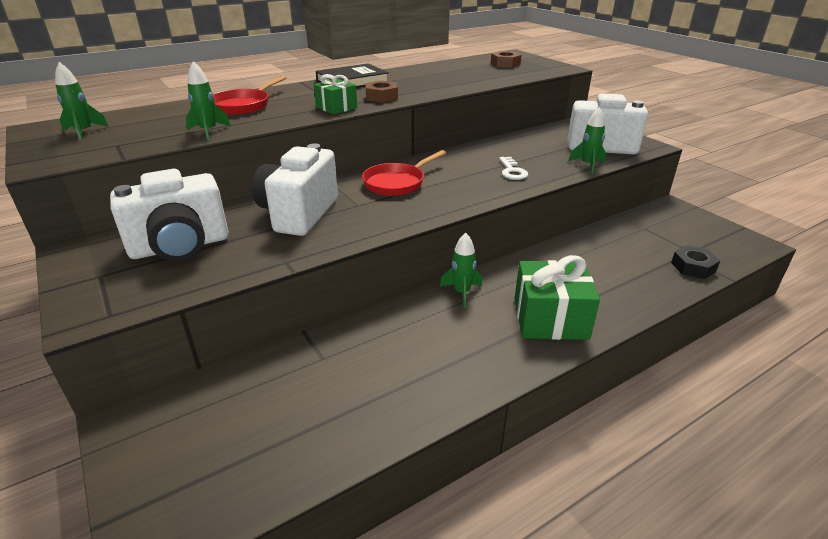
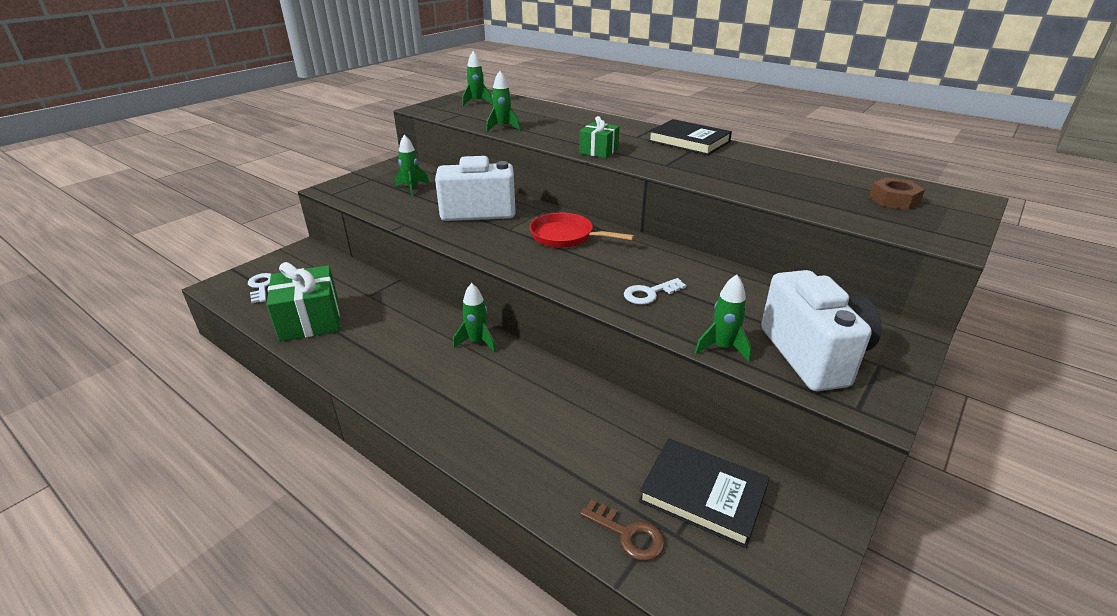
camera: 70 degrees right, 0 degrees up
(180, 247) = (412, 188): white camera -> green rocket
(205, 476) = (261, 286): none -> white key
(243, 105) = (571, 123): red pan -> none
(381, 97) = (652, 161): brown nut -> none
(550, 318) = (453, 403): green gift -> green gift (310, 320)
(659, 235) = (703, 494): none -> black book
(693, 267) = (628, 534): black nut -> brown key

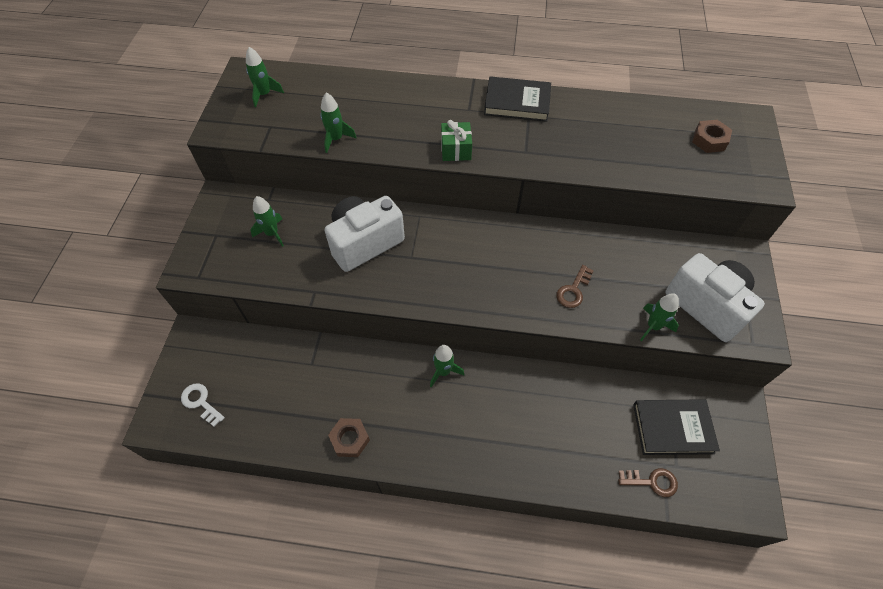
camera: 30 degrees left, 25 degrees up
(310, 320) = (287, 418): green gift -> none
(342, 354) = (350, 439): none -> brown nut
(566, 236) = (465, 247): red pan -> none
(649, 293) = (573, 290): white key -> brown key

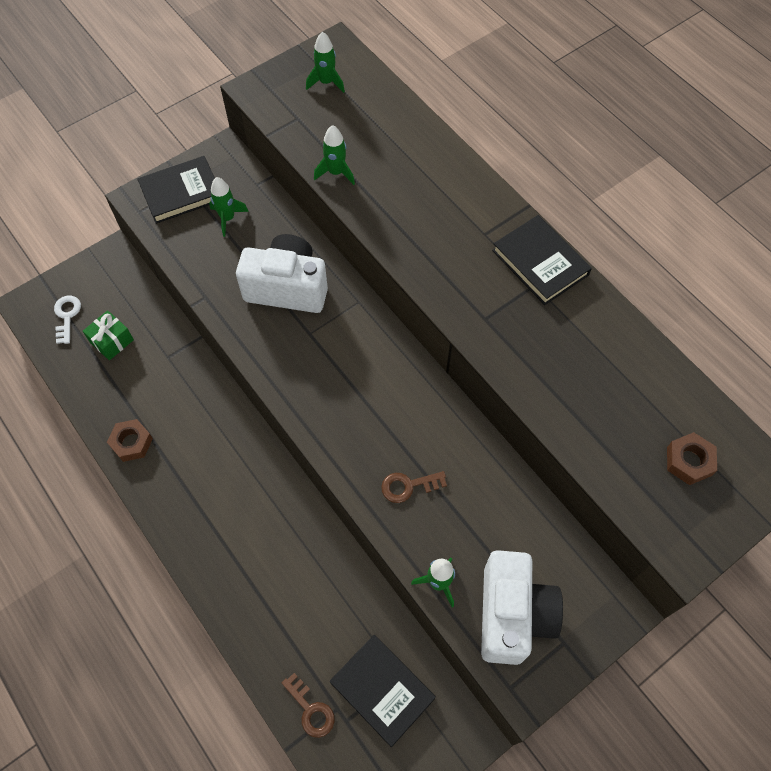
camera: 45 degrees right, 5 degrees up
(217, 242) = (181, 192): none -> black book
(443, 371) = (255, 457): green rocket -> none
(456, 150) = (424, 265): green gift -> green gift (112, 341)

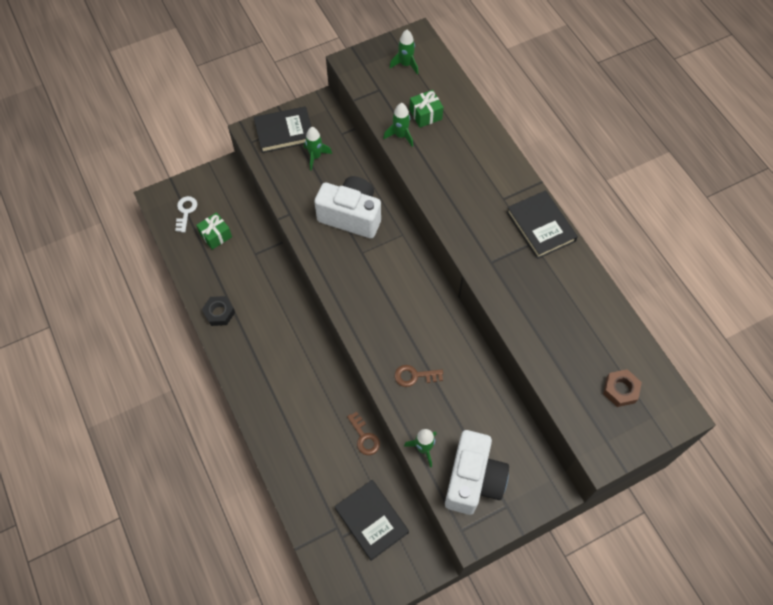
camera: 10 degrees right, 0 degrees up
(131, 443) = (219, 313): brown nut -> black nut
(310, 709) = (317, 524): brown key -> brown key (364, 437)
(363, 141) = (425, 114): none -> green gift

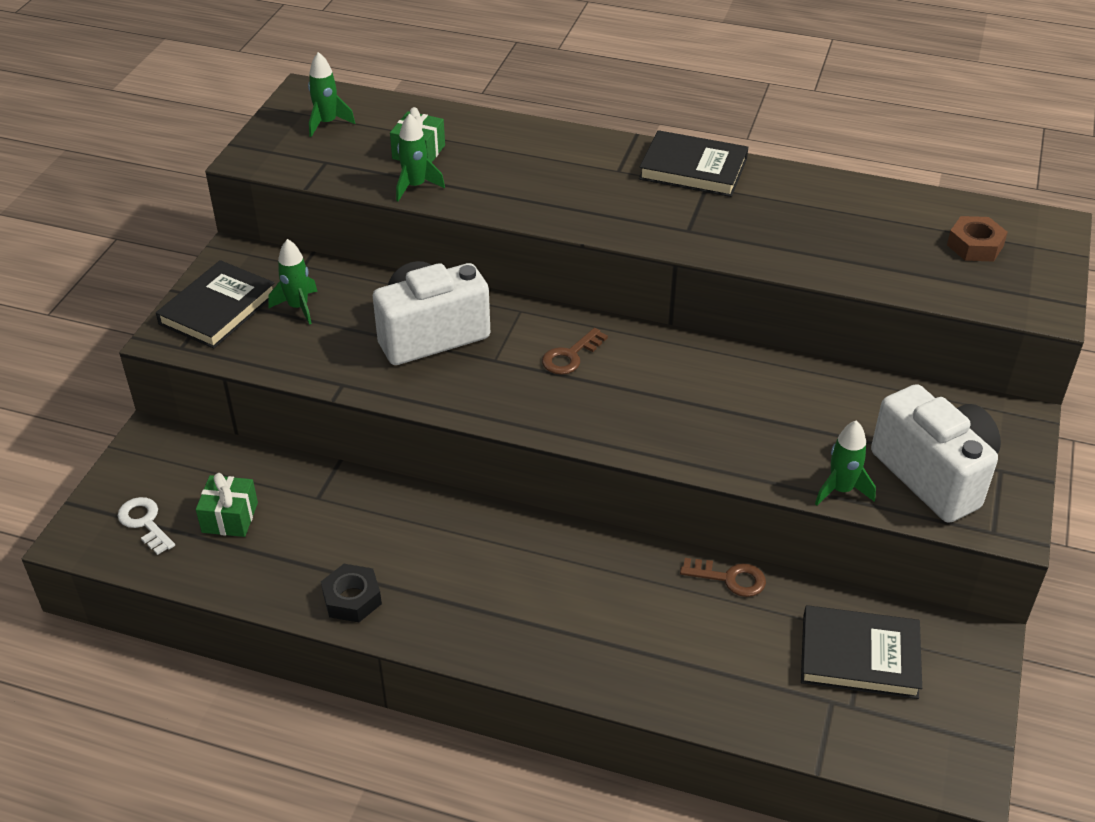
camera: 45 degrees left, 20 degrees down
(414, 376) = (729, 430): brown key -> brown key (570, 356)

